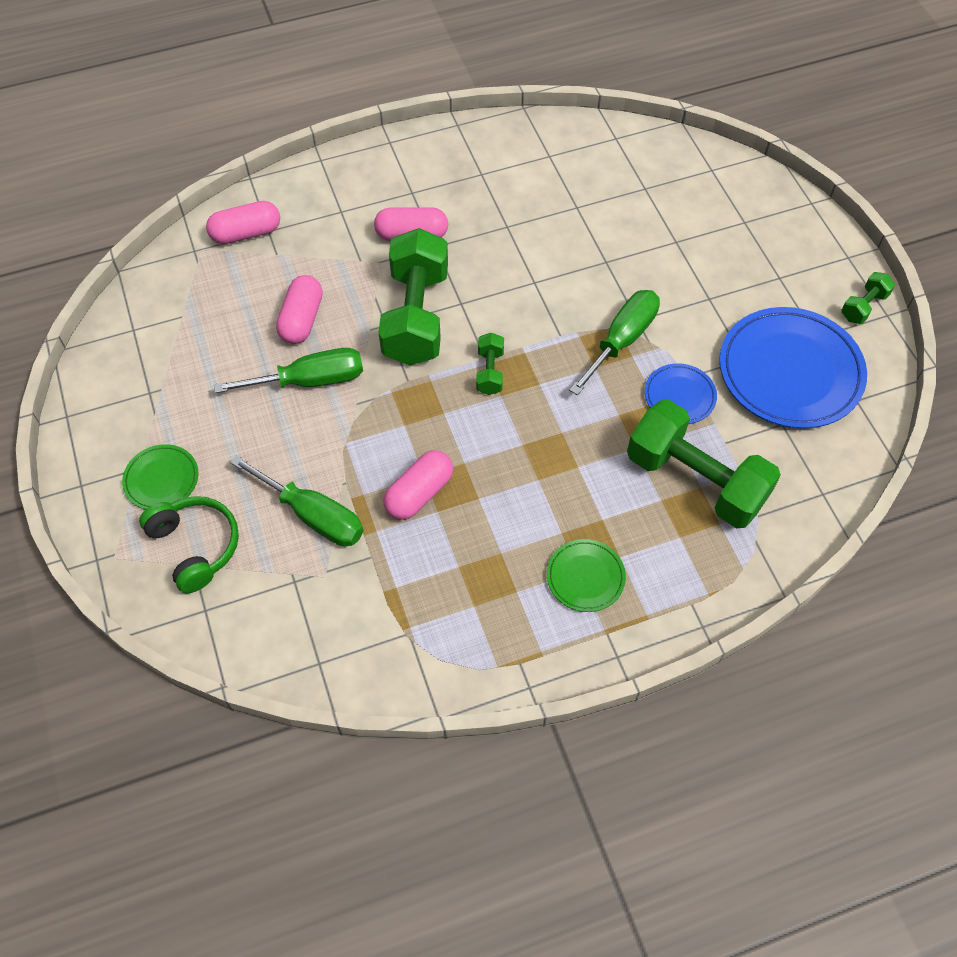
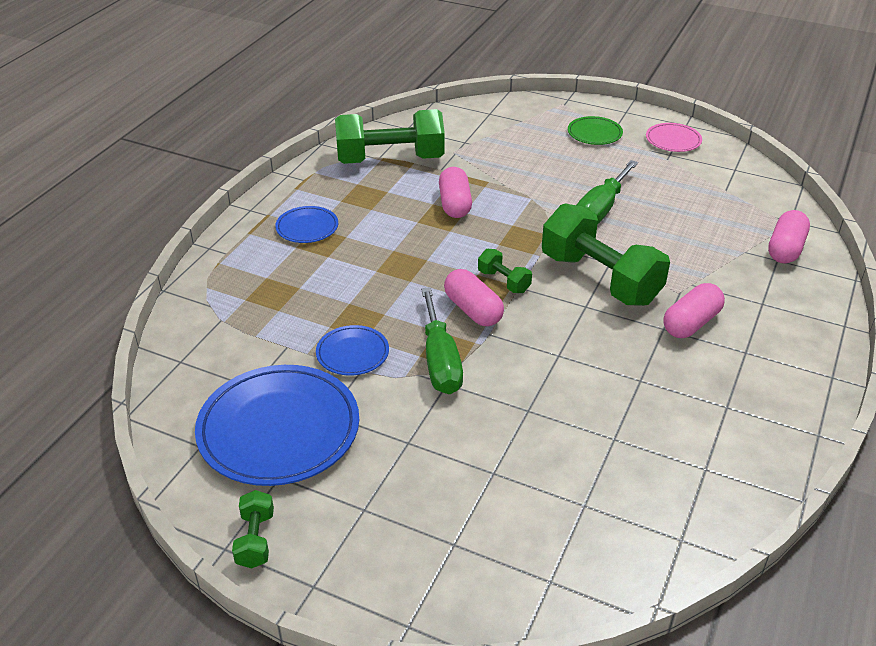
camera: 135 degrees right, 20 degrees down
(114, 406) = (673, 140): none -> pink plate
(195, 546) = (533, 125): green headphones -> none
(302, 319) = (661, 231): pink capsule -> pink capsule (473, 310)
(313, 515) = (496, 165): green screwdriver -> none
(585, 577) = (307, 227): green plate -> blue plate
(695, 480) = (286, 312): green dumbbell -> green dumbbell (390, 159)

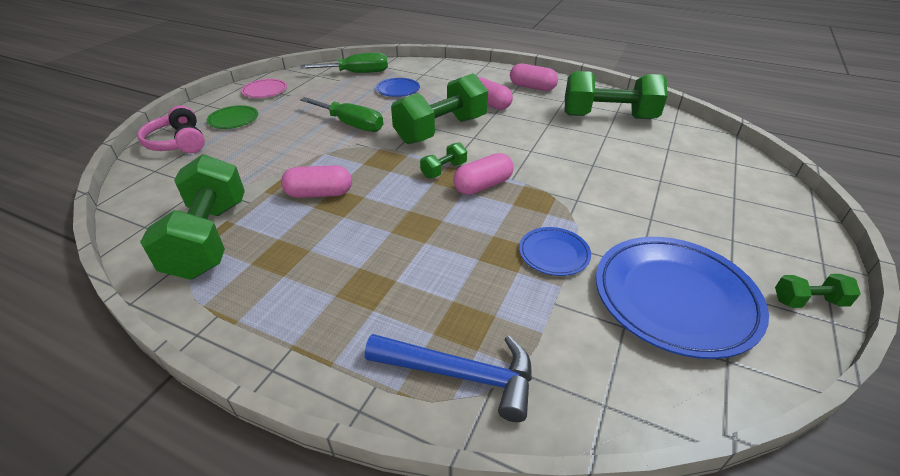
camera: 90 degrees left, 0 degrees up
(225, 291) = (461, 374): none -> blue hammer
(307, 227) = (333, 303): blue plate -> blue plate (398, 90)
(440, 361) = (551, 203): green screwdriver -> green screwdriver (357, 73)
(541, 113) = (178, 142): none -> pink headphones
(680, 453) = (608, 117): none -> green dumbbell
(785, 249) = (412, 71): pink capsule -> pink capsule (532, 87)

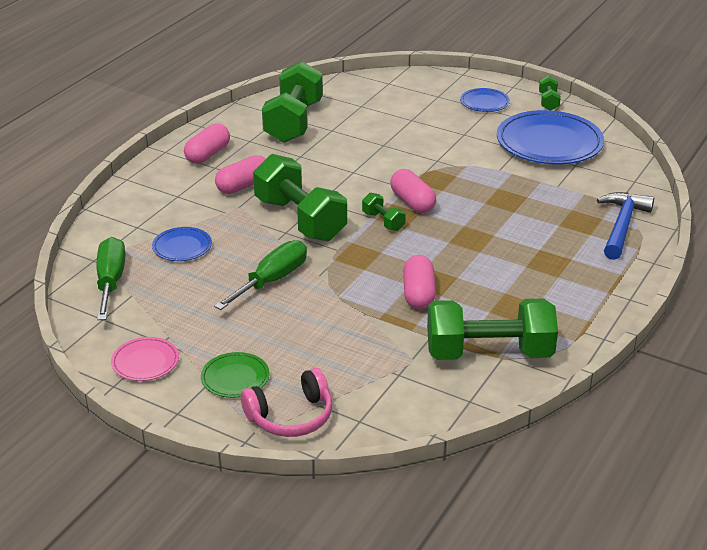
camera: 85 degrees left, 5 degrees down
(554, 254) = (506, 179): blue plate -> blue plate (484, 103)

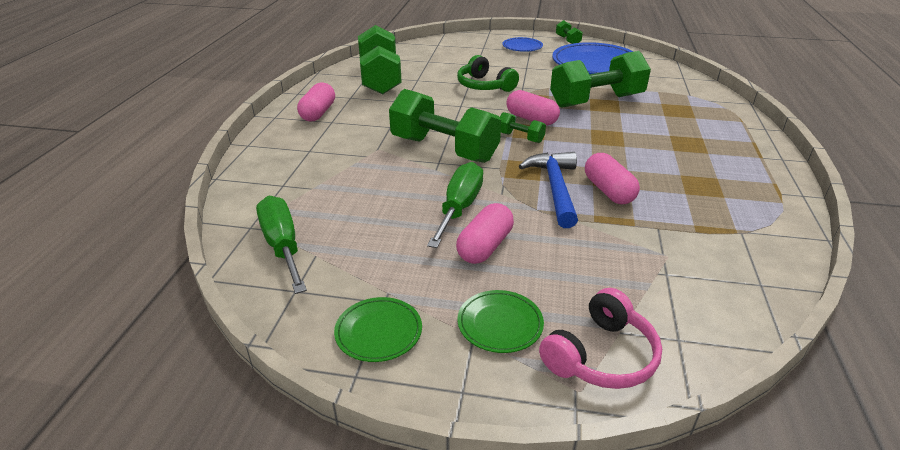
camera: 20 degrees left, 0 degrees up
(145, 362) = (378, 332): pink plate -> green plate
(182, 247) = (343, 195): blue plate -> none
(243, 186) = (369, 131): pink capsule -> pink capsule (485, 246)
(397, 151) = (484, 86): none -> green headphones
(489, 353) = (726, 231): green dumbbell -> green dumbbell (596, 101)
(622, 225) = (710, 107): blue hammer -> blue hammer (555, 188)

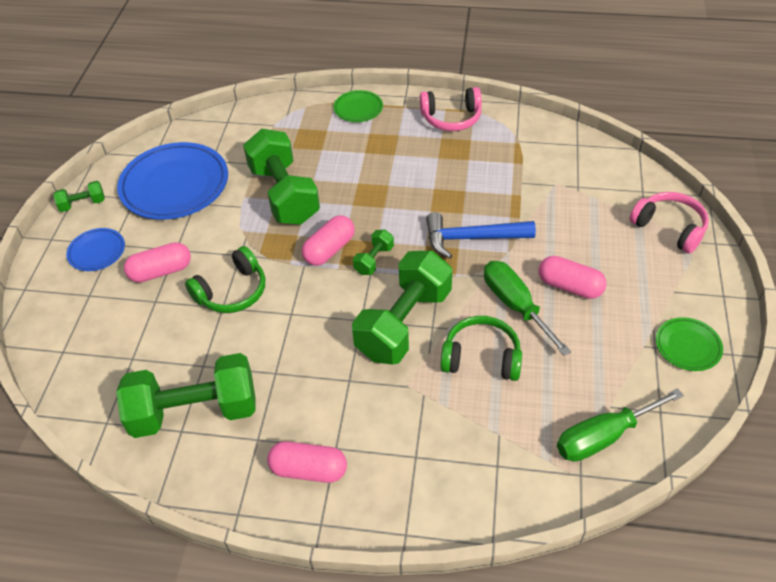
camera: 90 degrees left, 15 degrees up
(397, 184) = (481, 357): none -> green headphones
(459, 208) = (515, 305): green screwdriver -> green screwdriver turned 45 degrees clockwise
(500, 324) = (657, 277): green plate -> green plate (358, 108)
(608, 191) = (471, 204): pink capsule -> pink capsule (161, 271)
(759, 186) = (451, 118): none -> pink headphones

